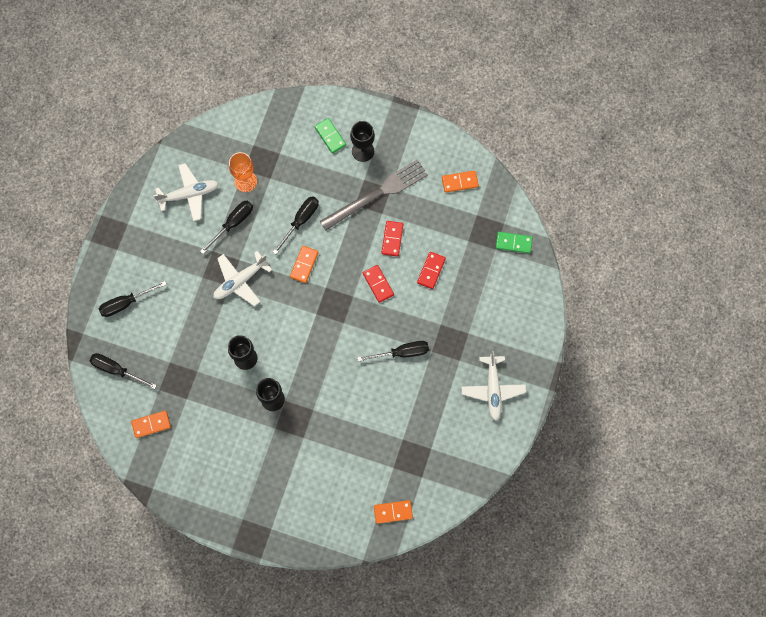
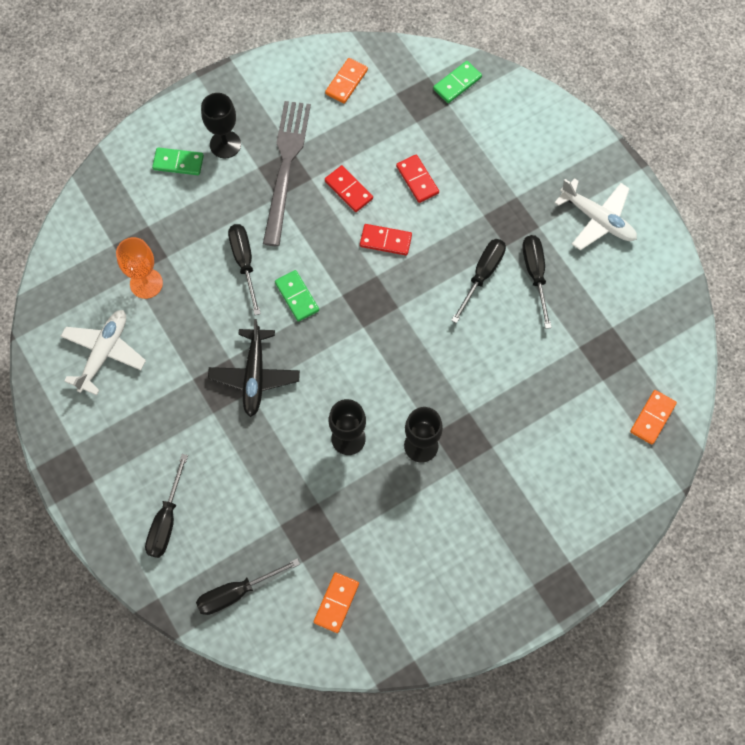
camera: 50 degrees left, 5 degrees down
(233, 223) = (182, 333): black screwdriver -> black screwdriver (535, 274)
(240, 281) = (254, 376): white plane -> black plane
(304, 264) = (297, 297): orange domino -> green domino

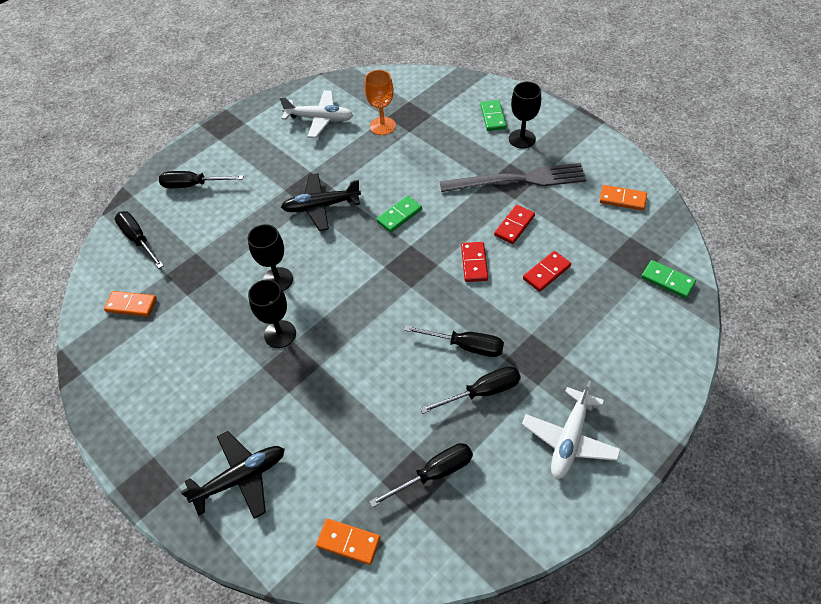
camera: 80 degrees right, 15 degrees down
(244, 263) = (419, 176): black screwdriver -> black screwdriver (434, 474)
(573, 502) = (241, 478): none -> black plane

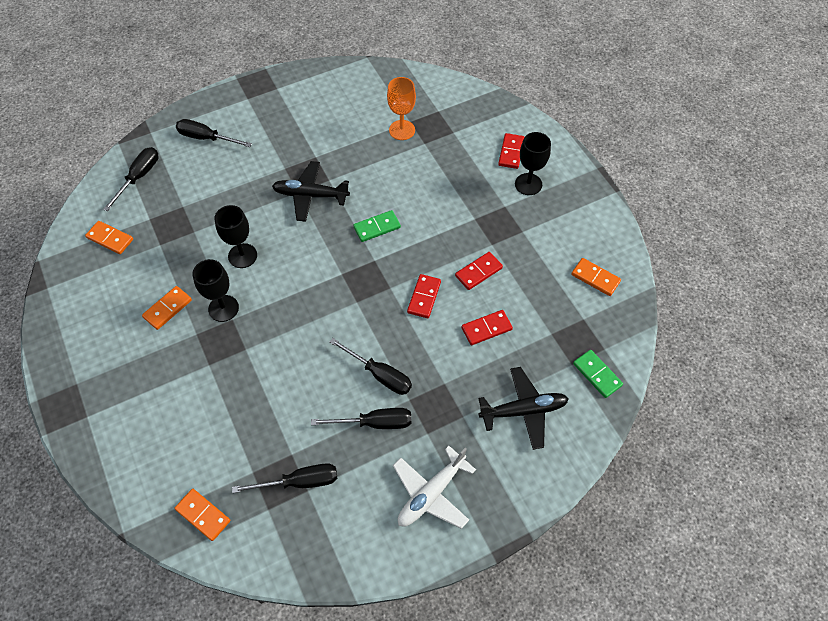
camera: 15 degrees right, 5 degrees up
(138, 239) = (139, 177): black screwdriver -> black screwdriver turned 45 degrees clockwise
(222, 352) = (168, 309): none -> orange domino
(241, 478) = (139, 427): black plane -> black plane (524, 411)
(320, 119) = (347, 105): white plane -> none
(493, 117) = (511, 152): green domino -> red domino
(518, 180) = (504, 226): grey fork -> none

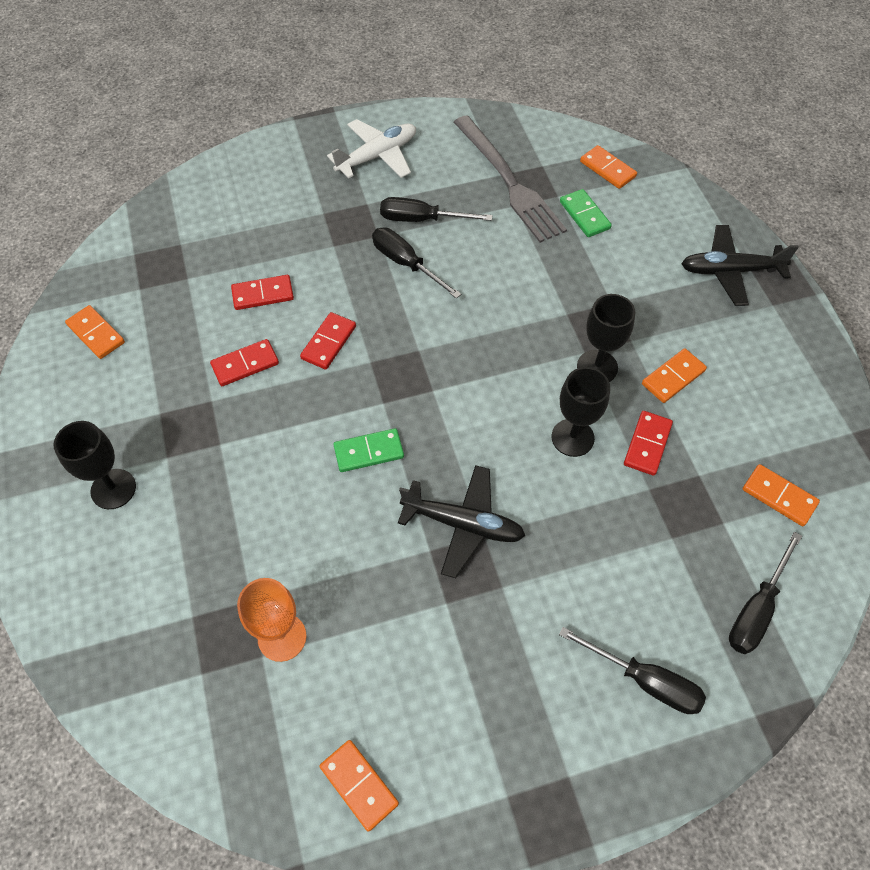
camera: 170 degrees left, 0 degrees up
(299, 482) = (509, 181): black screwdriver -> grey fork
(347, 83) = (359, 785): none -> orange domino
(511, 152) = (112, 555): red domino -> red domino (647, 444)
(524, 411) = (255, 208): black plane -> black plane (730, 271)
(597, 374) = (158, 230): green domino -> green domino (584, 215)

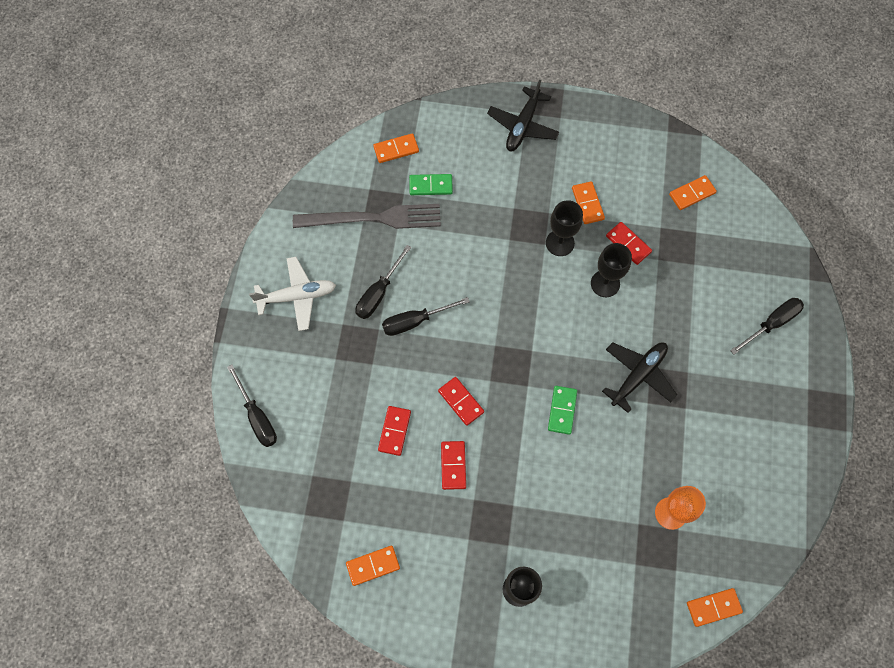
camera: 65 degrees left, 10 degrees up
(359, 785) = (775, 502): orange domino -> orange domino (713, 607)
(377, 156) = (297, 296): white plane -> white plane turned 90 degrees clockwise
(756, 609) = (753, 245): black screwdriver -> black screwdriver (257, 417)

